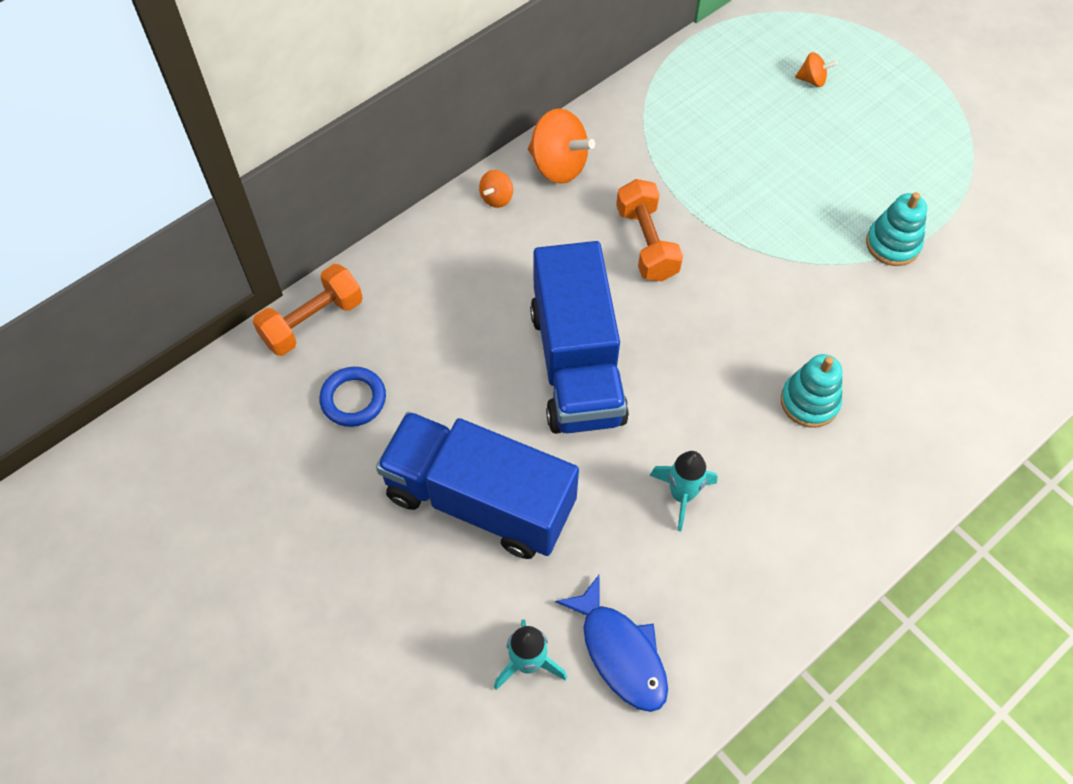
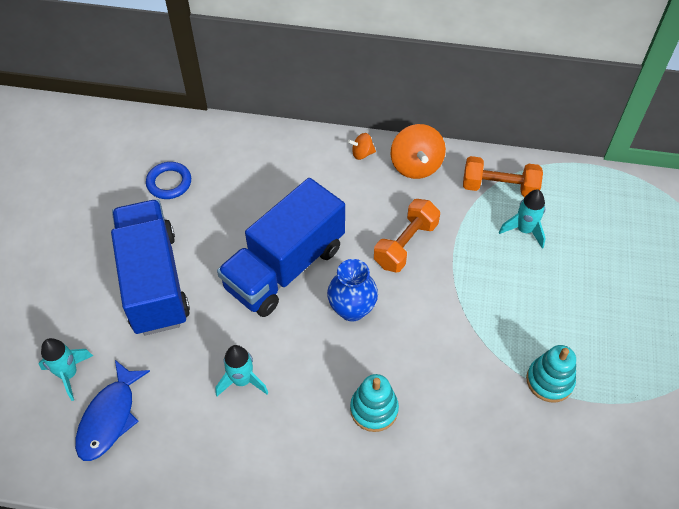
camera: 50 degrees right, 5 degrees down
(312, 322) = (201, 133): orange dumbbell -> orange dumbbell (499, 187)
(681, 341) = (352, 309): none -> blue vase
(718, 140) = (524, 230): none -> turquoise rocket
(812, 80) = (633, 249): orange spinning top -> none

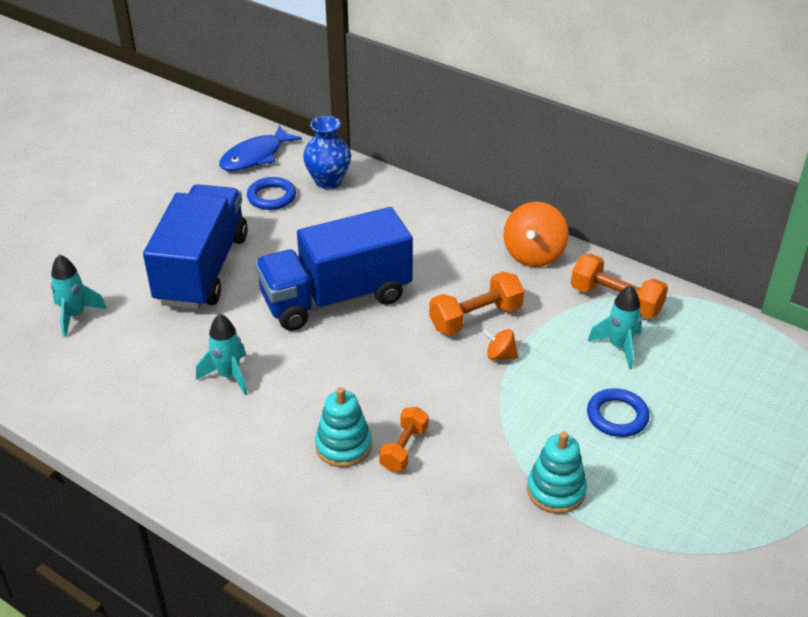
camera: 25 degrees right, 15 degrees down
(110, 417) = (87, 361): blue fish -> blue fish (255, 156)
(352, 309) = (380, 354): blue vase -> blue vase (328, 181)
(362, 153) = (482, 228): orange spinning top -> orange spinning top (500, 355)
(421, 391) = (404, 448): none -> orange dumbbell
(556, 295) = (617, 416): none -> blue ring

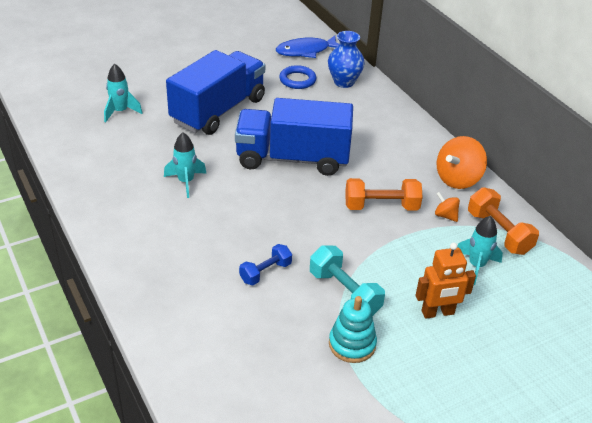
camera: 25 degrees right, 0 degrees up
(343, 446) = (226, 254): turquoise stacking toy -> none
(404, 448) = (265, 272): orange dumbbell -> blue dumbbell
(500, 355) = (380, 238): orange spinning top -> orange spinning top (445, 215)
(507, 436) = (344, 293): none -> turquoise dumbbell
(617, 416) = (438, 313): blue ring -> orange robot

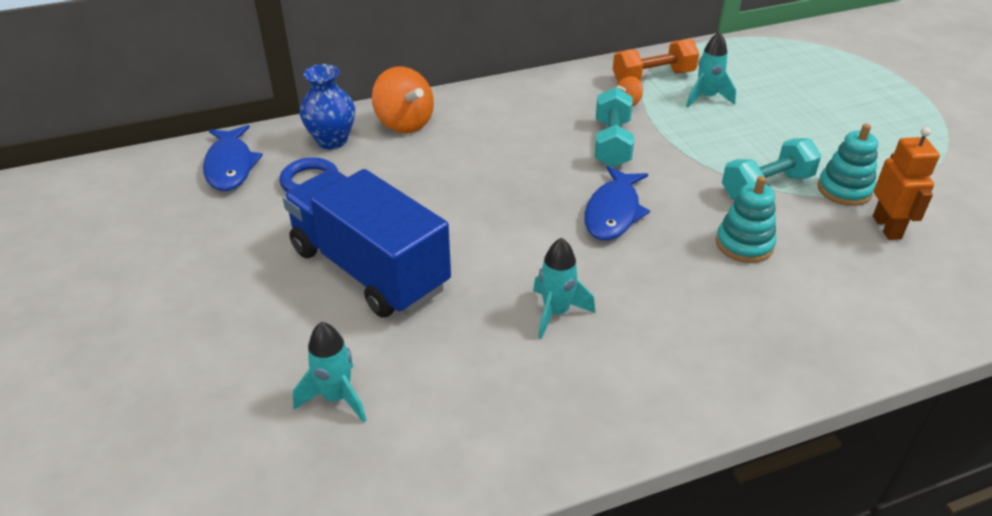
camera: 80 degrees left, 0 degrees up
(265, 272) = (744, 244): blue dumbbell -> turquoise stacking toy
(292, 158) = (509, 203): blue truck -> none
(292, 206) = (613, 212): none -> blue fish
(381, 206) = (612, 143): orange dumbbell -> turquoise dumbbell
(438, 313) = (781, 130): orange robot -> orange robot (887, 227)
(458, 179) = (562, 87): orange spinning top -> orange spinning top (404, 123)

